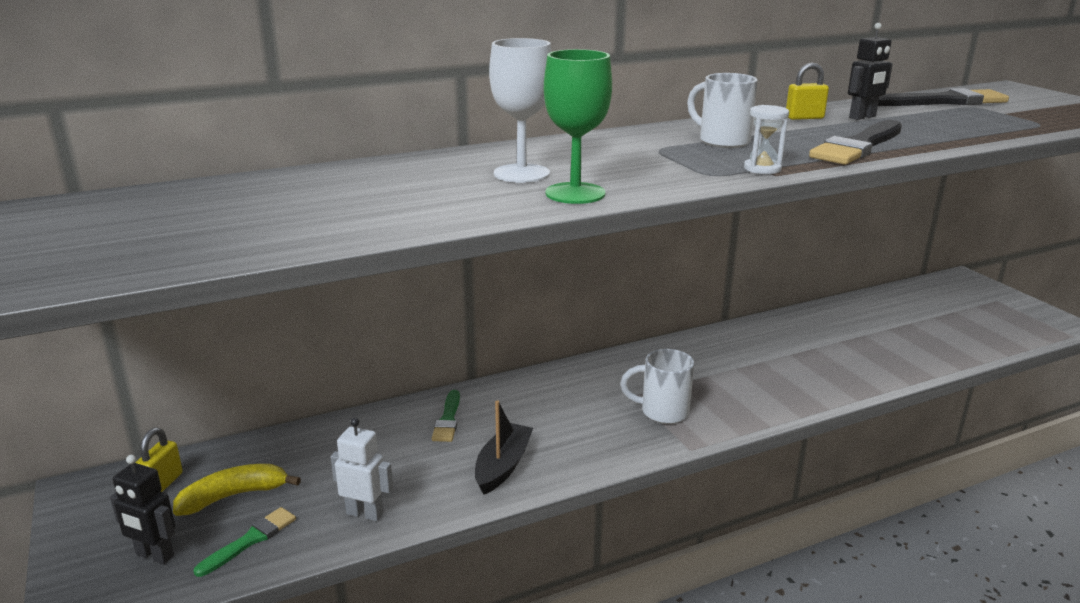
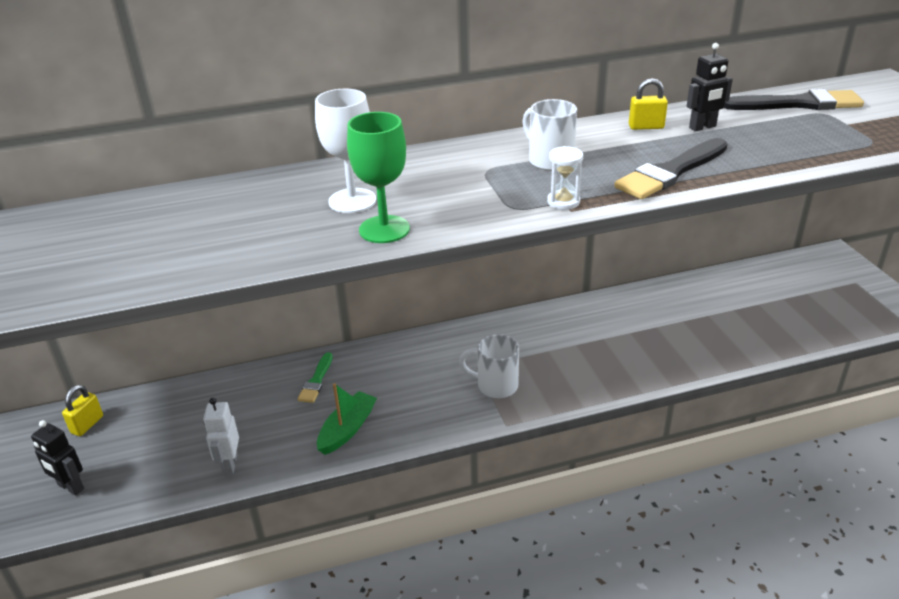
camera: 10 degrees right, 10 degrees up
(233, 496) = (136, 440): yellow banana -> none
(250, 540) = (140, 480): green brush -> none
(365, 513) = (229, 464): white robot -> white robot turned 120 degrees counterclockwise
(503, 466) = (347, 429): black boat -> green boat

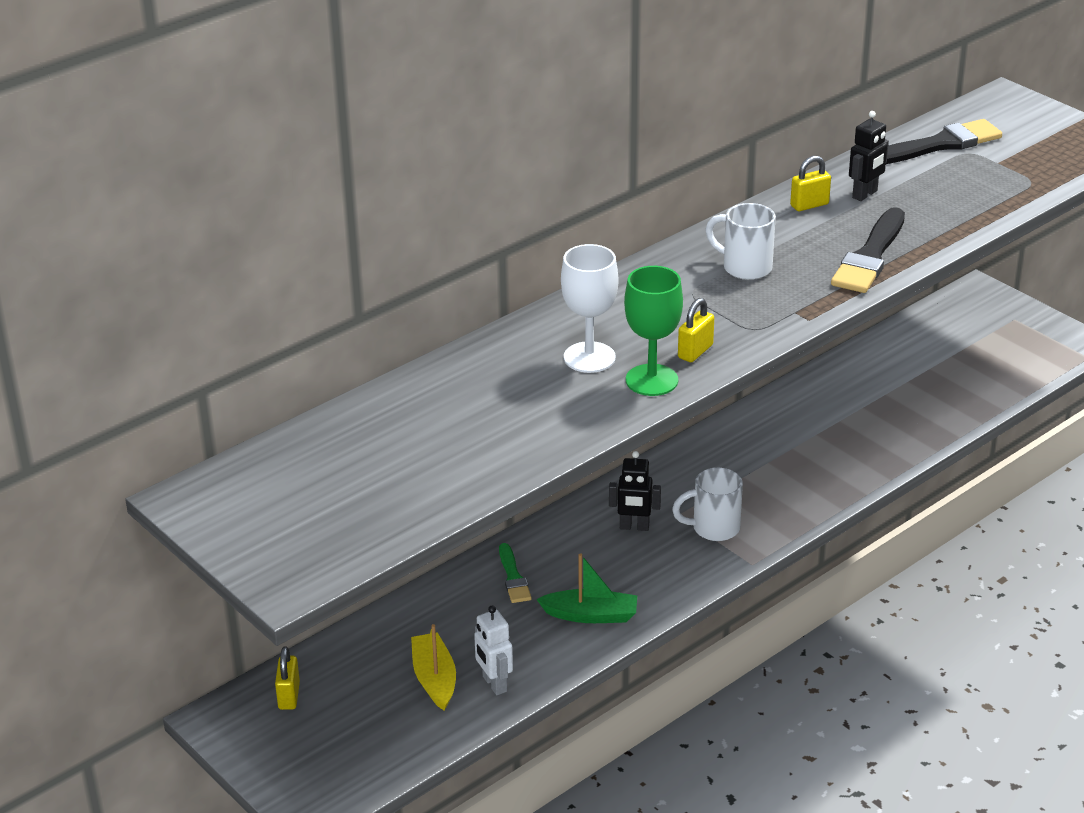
camera: 25 degrees left, 0 degrees up
(70, 487) = (338, 757): black robot -> black robot (634, 527)
(192, 445) = (434, 679): none -> yellow boat
(347, 429) = (591, 615): green boat -> green boat turned 90 degrees clockwise
(444, 215) = (695, 352): none -> yellow padlock
(563, 202) = (795, 311): white hourglass -> none

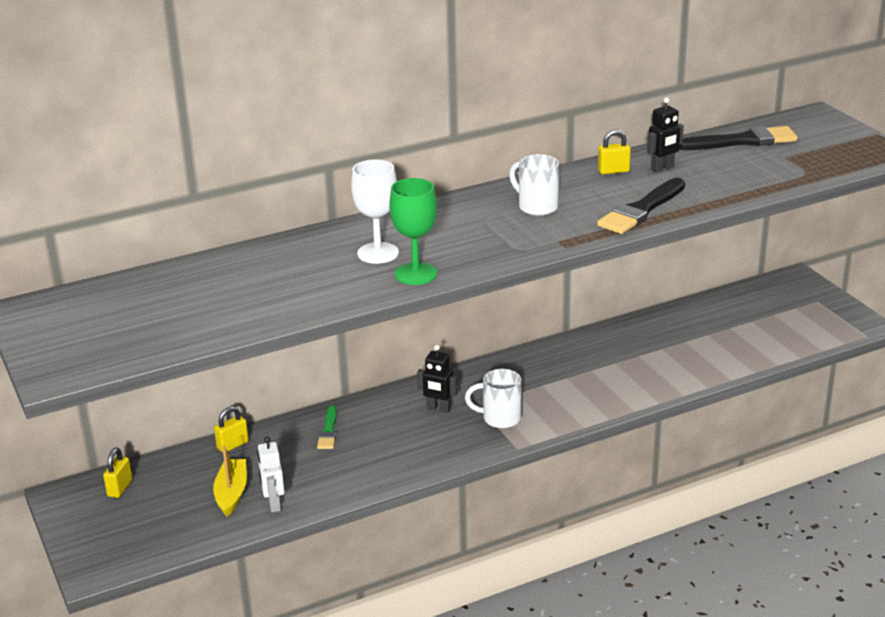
camera: 15 degrees right, 5 degrees down
(591, 615) = (373, 466): green boat -> none
(695, 352) = (462, 259): yellow padlock -> yellow padlock (232, 445)

